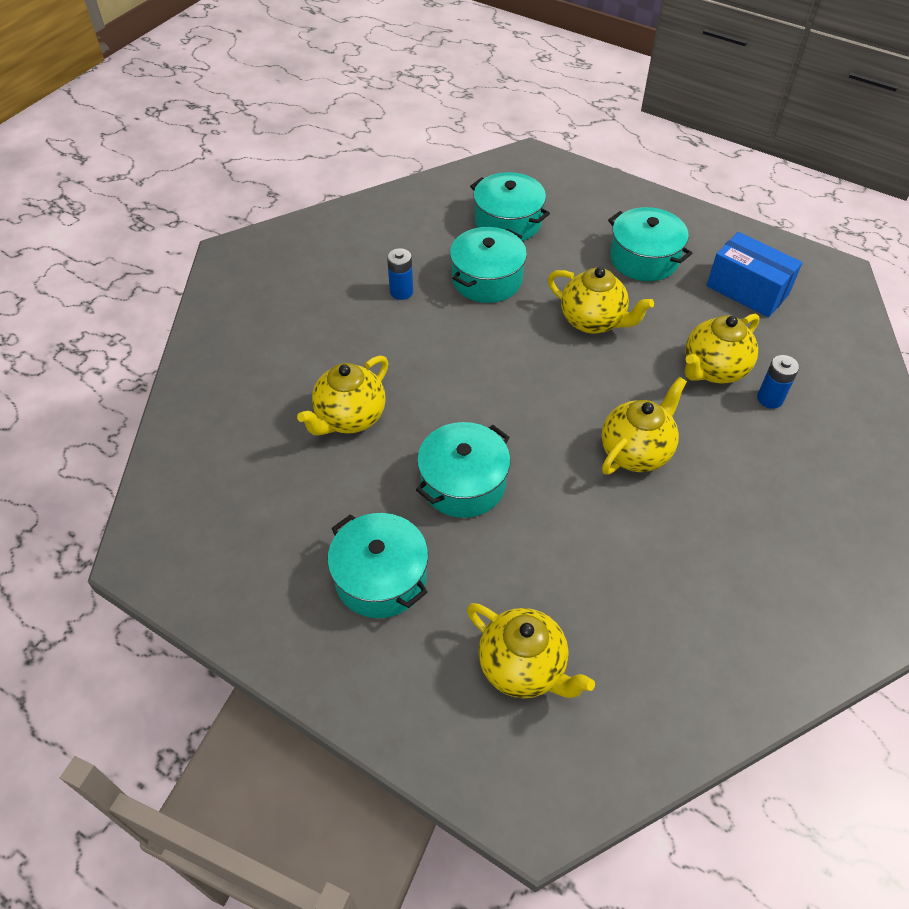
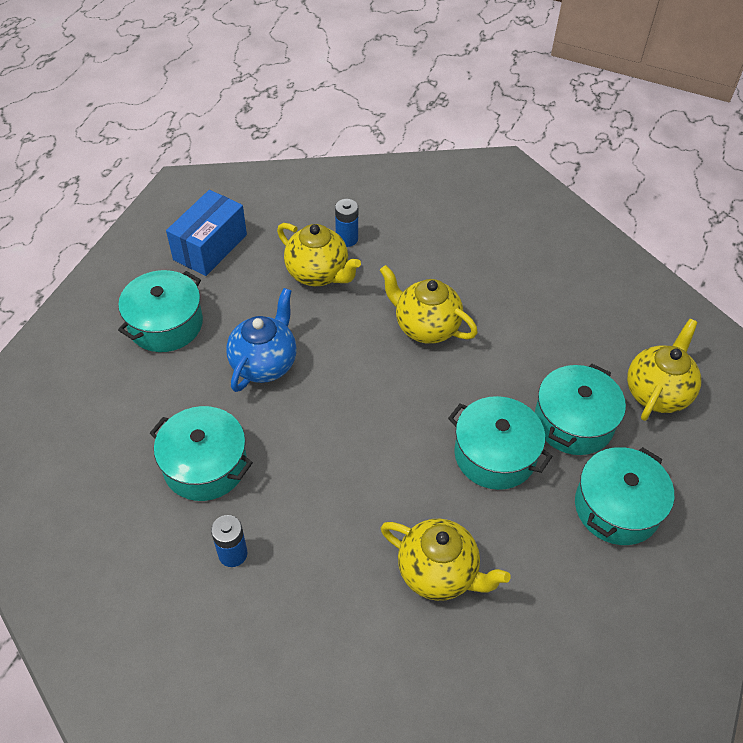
camera: 100 degrees left, 0 degrees up
(508, 222) = (100, 454): turquoise pot -> turquoise pot (573, 422)
(593, 321) = (264, 364): yellow teapot -> blue teapot

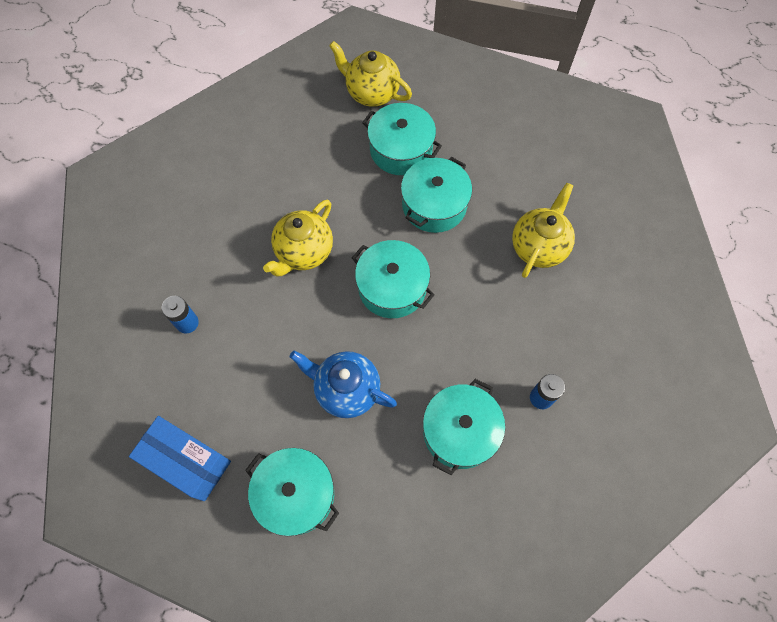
camera: 90 degrees left, 15 degrees up
(318, 274) = (234, 348): yellow teapot -> none
(616, 507) = (473, 130): turquoise pot -> turquoise pot (392, 287)

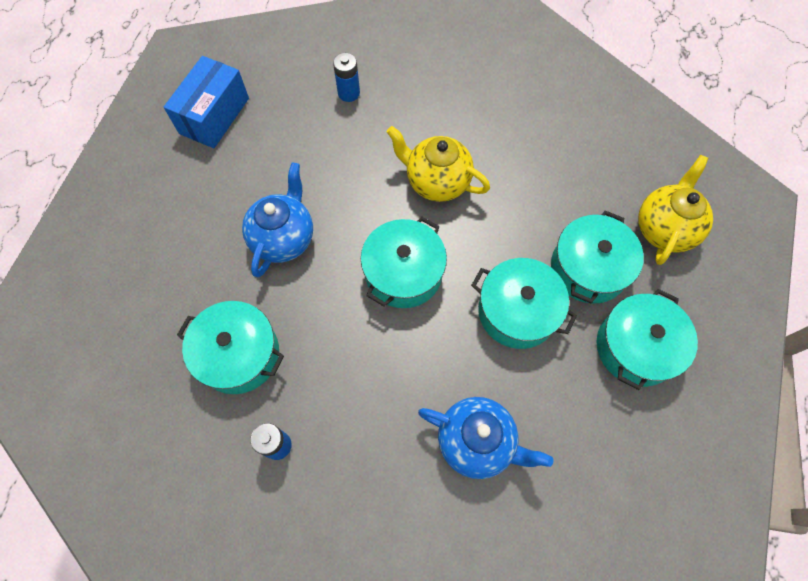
camera: 85 degrees right, 0 degrees up
(296, 494) = (180, 205): turquoise pot -> turquoise pot (636, 347)
(538, 247) = (476, 442): yellow teapot -> blue teapot

